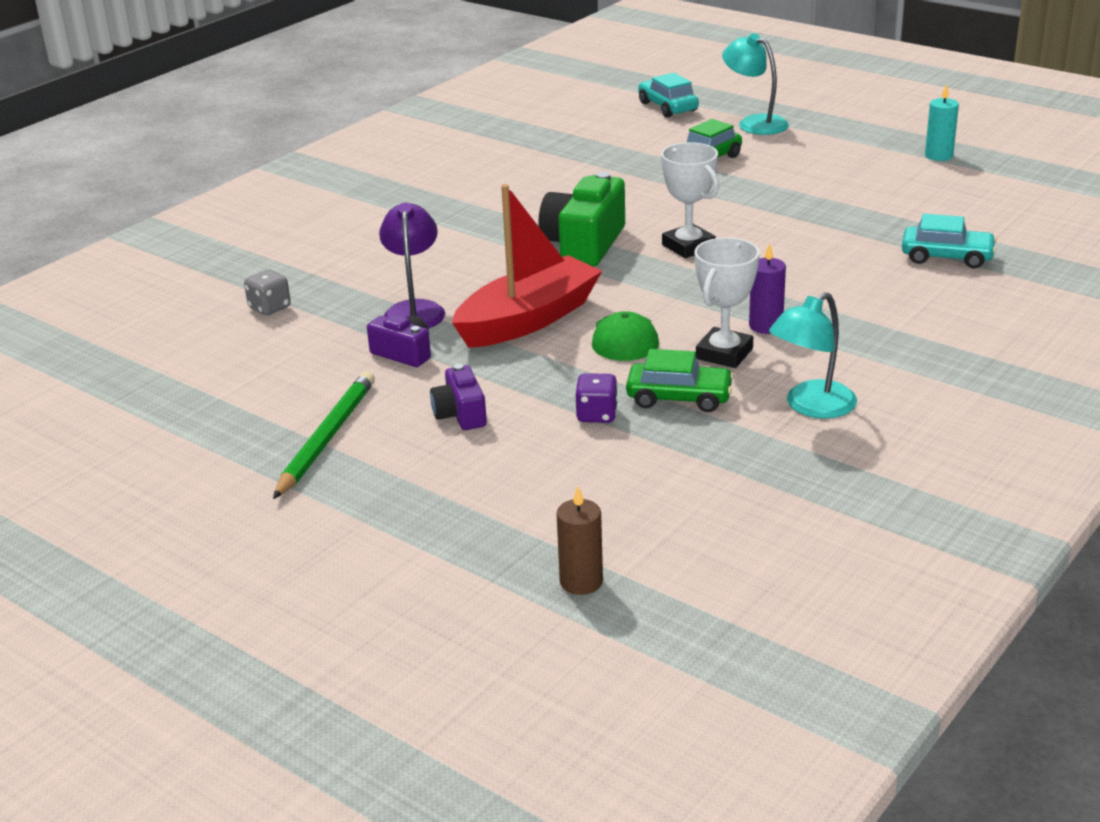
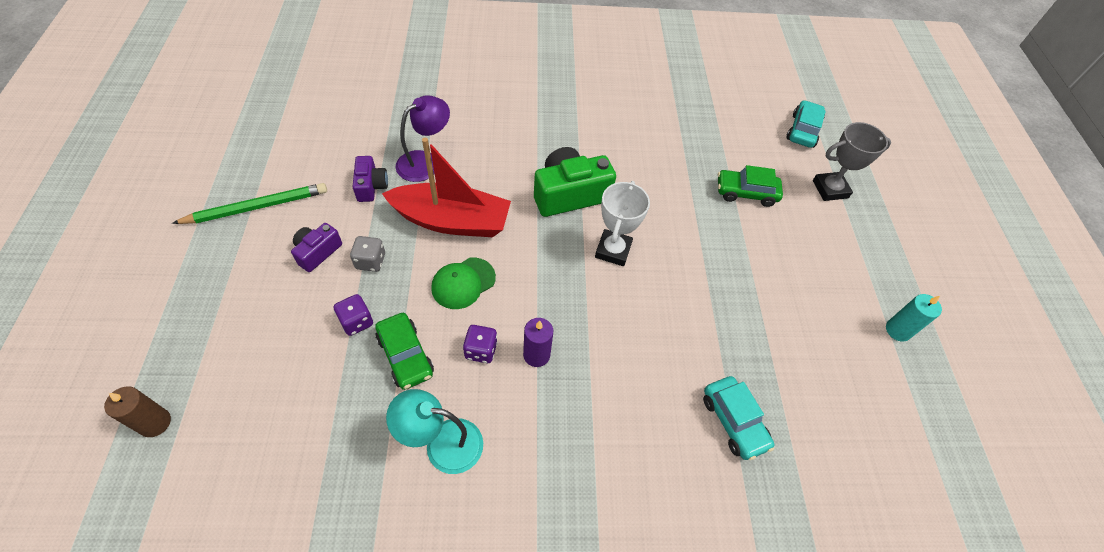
camera: 45 degrees right, 25 degrees up
(269, 308) = (383, 100): grey dice -> grey dice (370, 261)
(724, 354) = (481, 350): white trophy -> purple dice
(754, 123) = (830, 189): turquoise lamp -> grey trophy

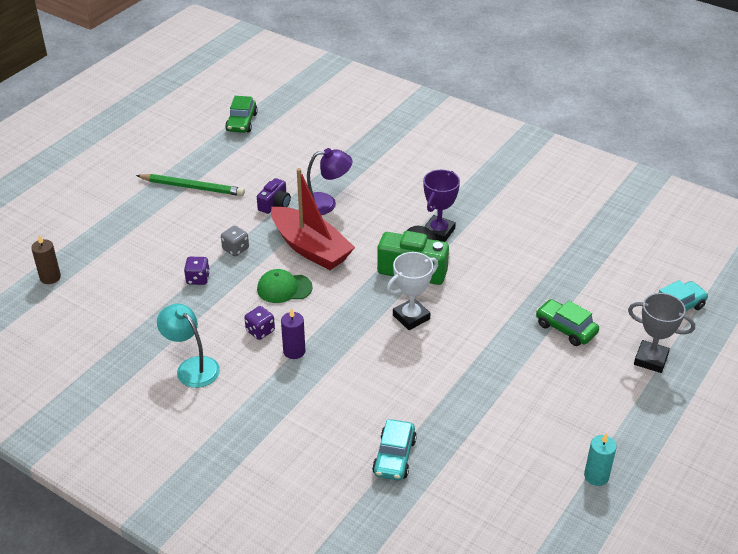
camera: 40 degrees right, 15 degrees down
(317, 252) = (207, 229): purple camera -> none
(405, 356) = (211, 311): green car -> green car (242, 122)
(558, 144) = (438, 232): none -> purple trophy

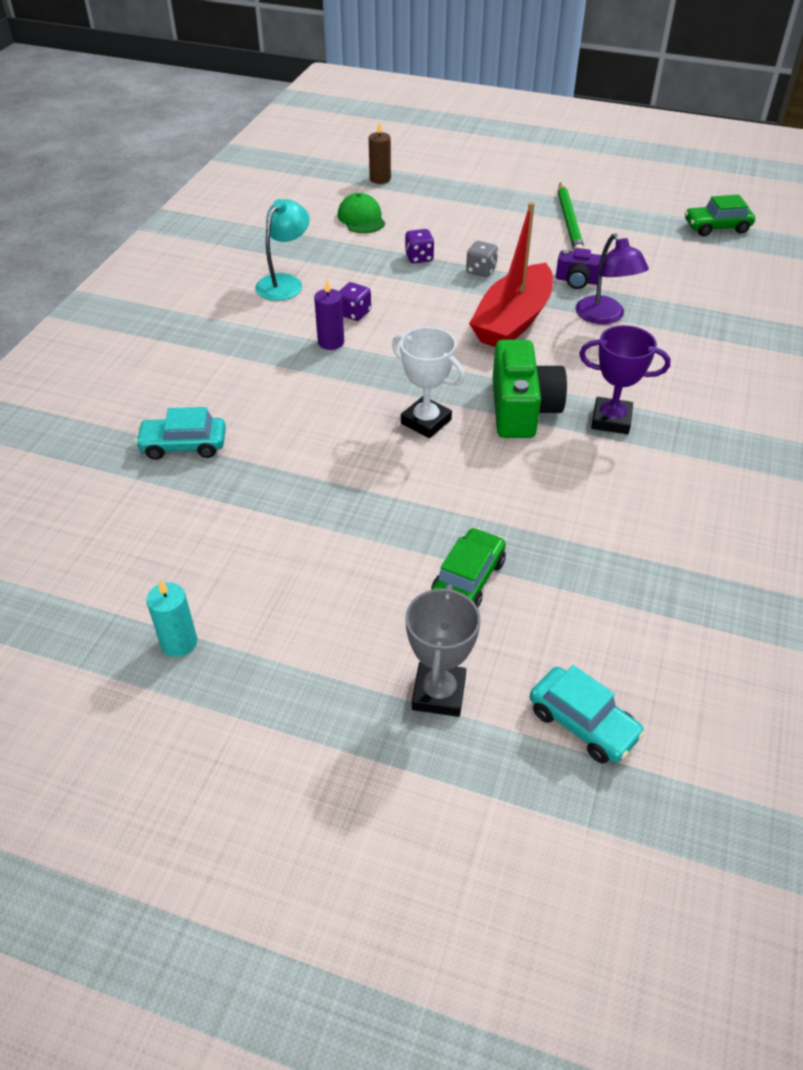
camera: 75 degrees right, 5 degrees up
(284, 288) = (432, 316): green cap -> green cap (361, 218)

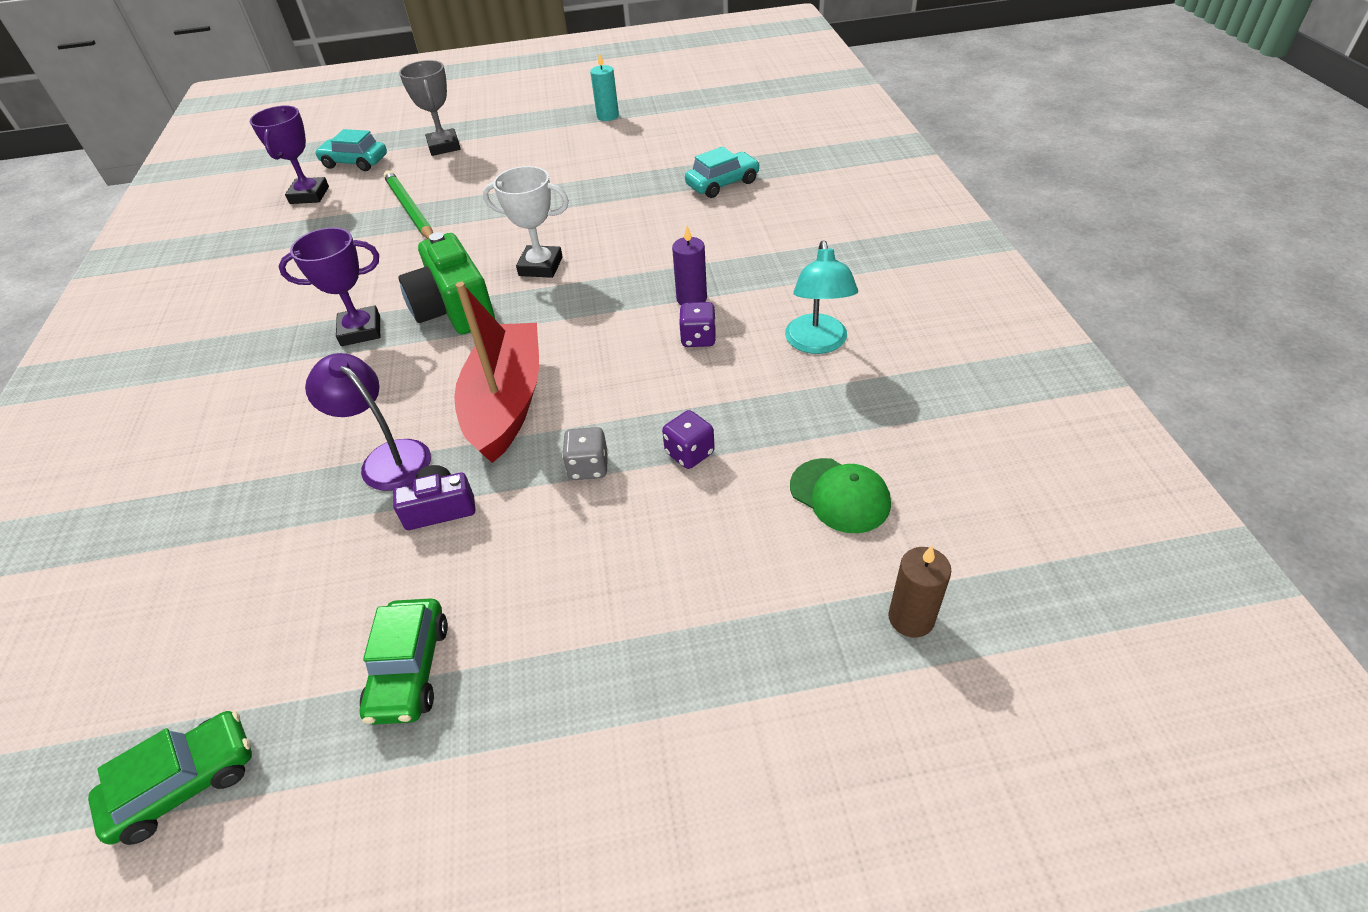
camera: 155 degrees right, 0 degrees up
(468, 579) = (449, 191): green car -> green car (409, 669)
(569, 222) = (492, 654): green pencil -> green pencil (410, 210)
(658, 668) = (309, 195): none -> purple trophy

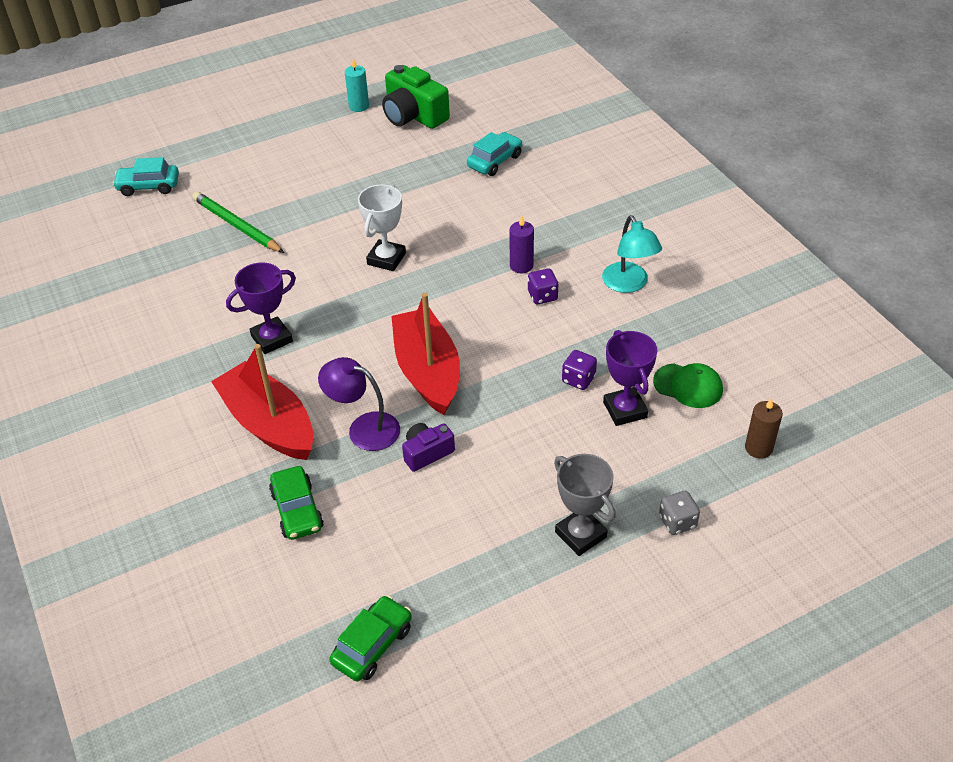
camera: 20 degrees left, 0 degrees up
(287, 428) = (269, 424): none -> red boat
(309, 195) = (129, 226): purple trophy -> purple trophy (625, 410)
(409, 669) = (472, 551): green car -> green car (297, 510)
(444, 146) = (224, 158): grey trophy -> grey trophy (580, 534)
(454, 309) = (338, 307): green camera -> green camera (413, 115)
(540, 266) = (386, 259): white trophy -> white trophy turned 60 degrees counterclockwise
(588, 467) = (514, 403): grey dice -> grey dice (677, 522)

